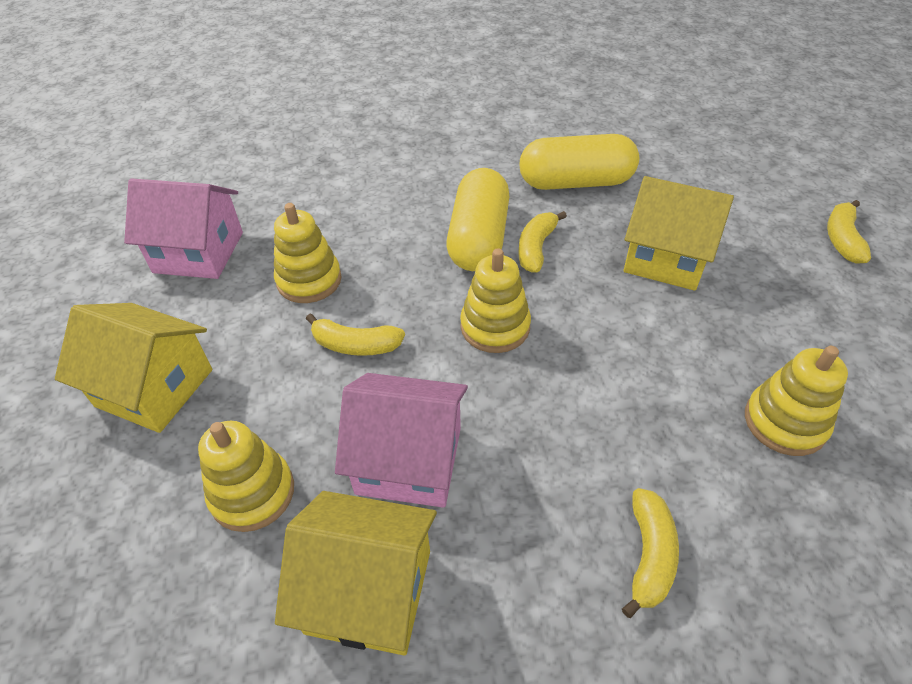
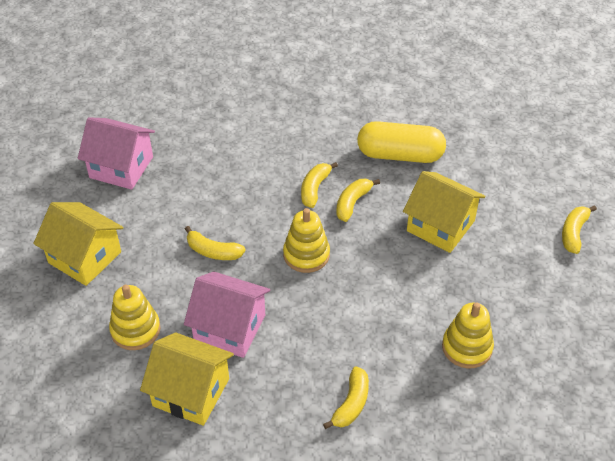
camera: 10 degrees right, 0 degrees up
(309, 280) = (192, 201): yellow stacking toy -> none
(478, 238) = (314, 189): yellow capsule -> yellow banana

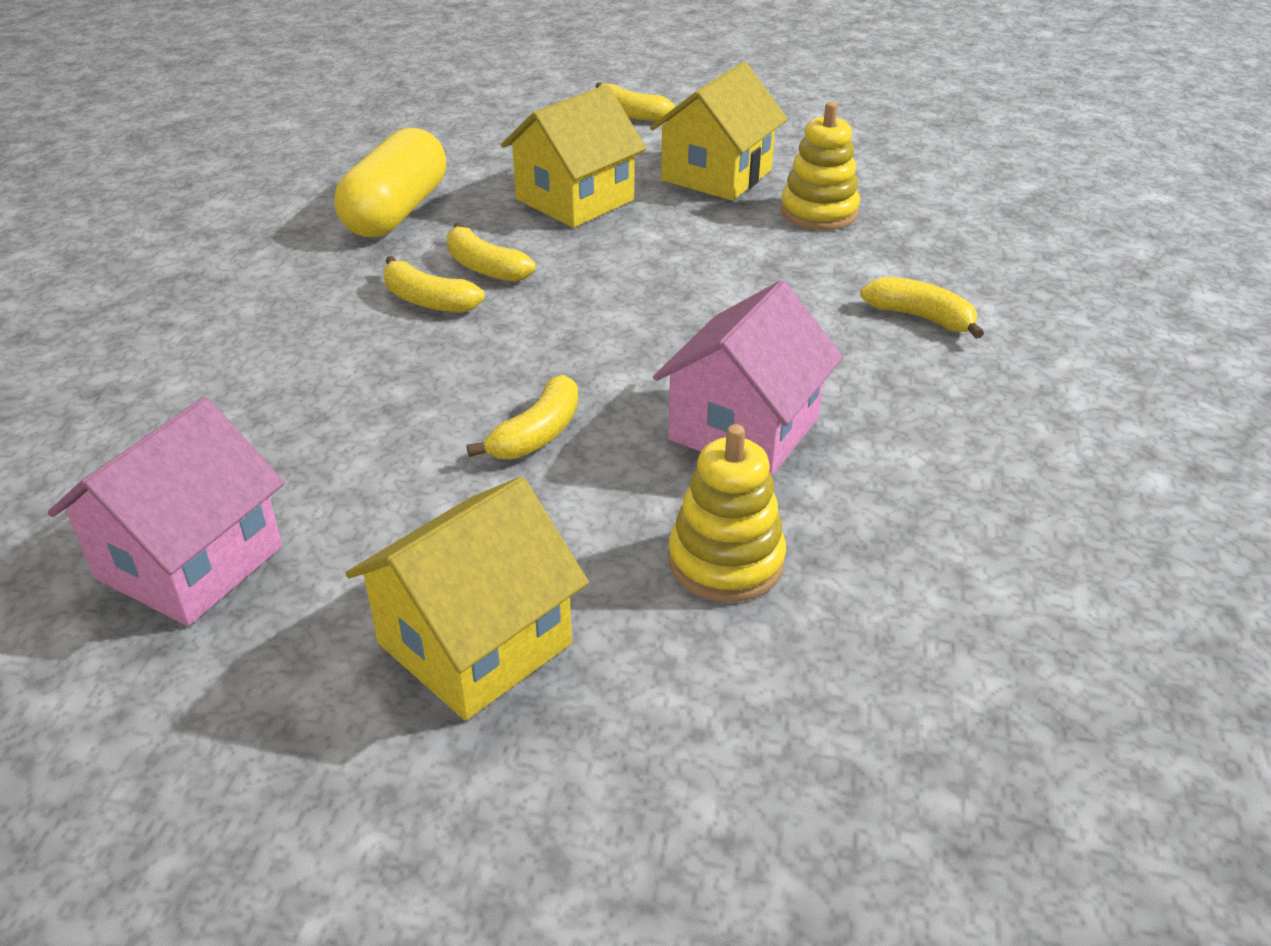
camera: 80 degrees left, 10 degrees down
(191, 392) = (896, 490): yellow house -> yellow house (716, 175)
(306, 255) = (588, 326): yellow stacking toy -> none

